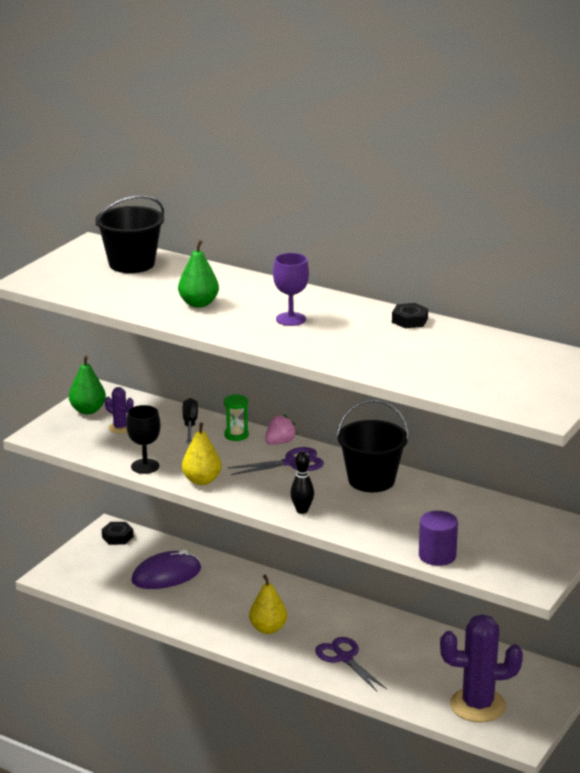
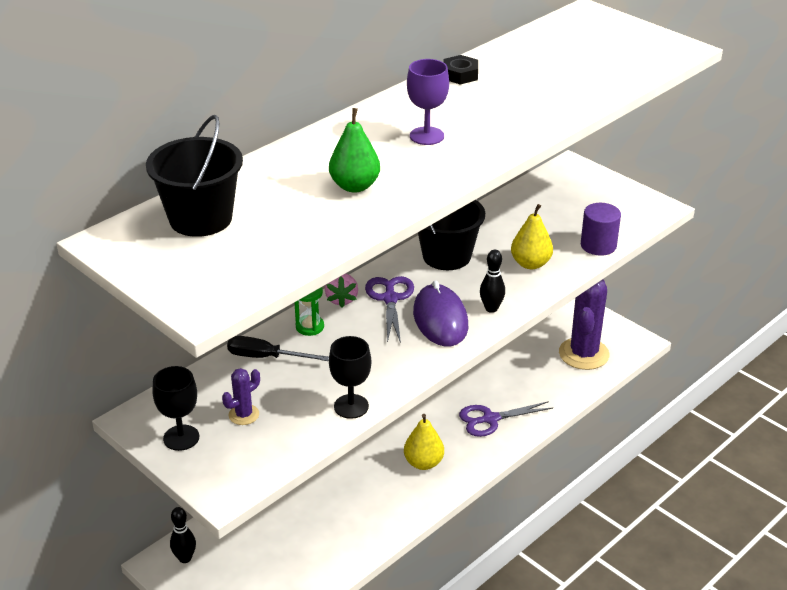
camera: 75 degrees left, 10 degrees up
(88, 410) = (181, 438): green pear -> black goblet
(117, 537) = (185, 558): black nut -> black bowling pin
(166, 575) = (289, 526): purple mouse -> purple mouse (440, 319)
(201, 480) = (402, 367): yellow pear -> yellow pear (530, 264)
(280, 442) = (341, 299): pink strawberry -> pink strawberry turned 150 degrees counterclockwise

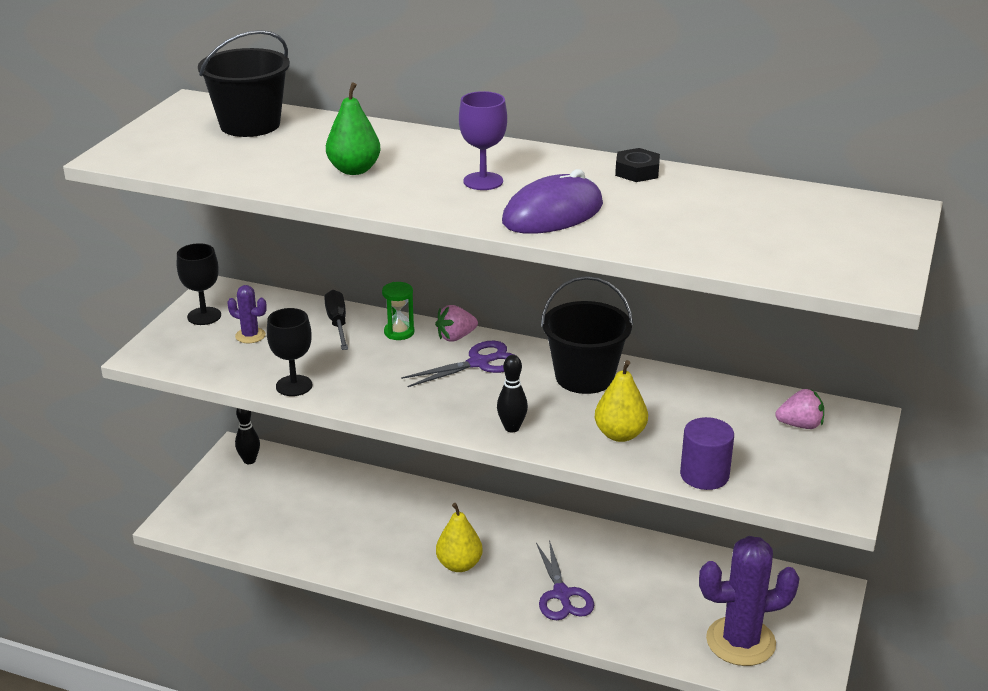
camera: 65 degrees right, 5 degrees down
(440, 319) = (467, 401): purple mouse -> purple mouse (553, 214)
(490, 419) = (562, 594): purple scissors -> purple scissors turned 150 degrees counterclockwise
(565, 191) = (800, 425): none -> pink strawberry

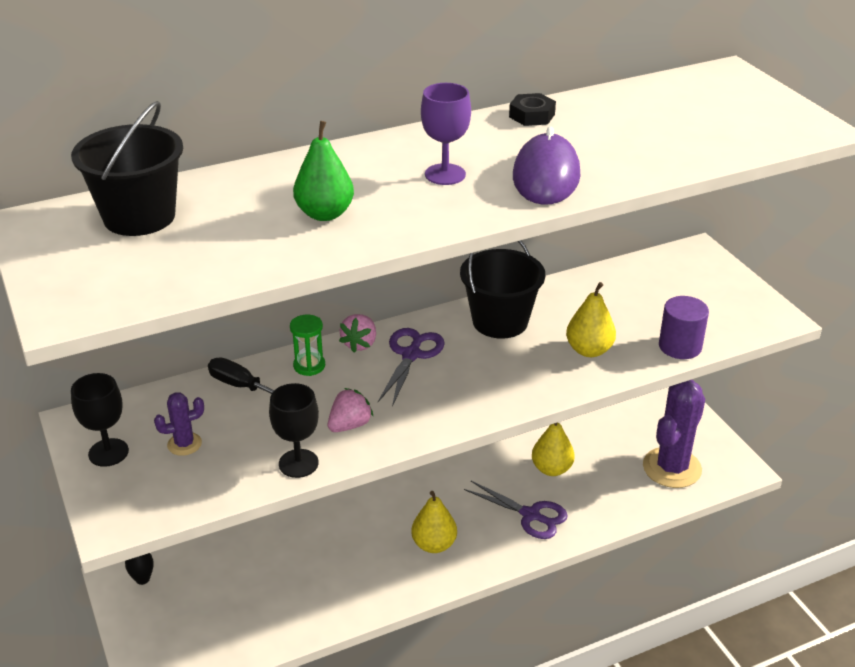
camera: 45 degrees left, 5 degrees up
(512, 428) = (515, 391): black bowling pin -> none
(630, 574) = (551, 469): none -> yellow pear
(800, 425) = (675, 277): pink strawberry -> pink strawberry (349, 425)

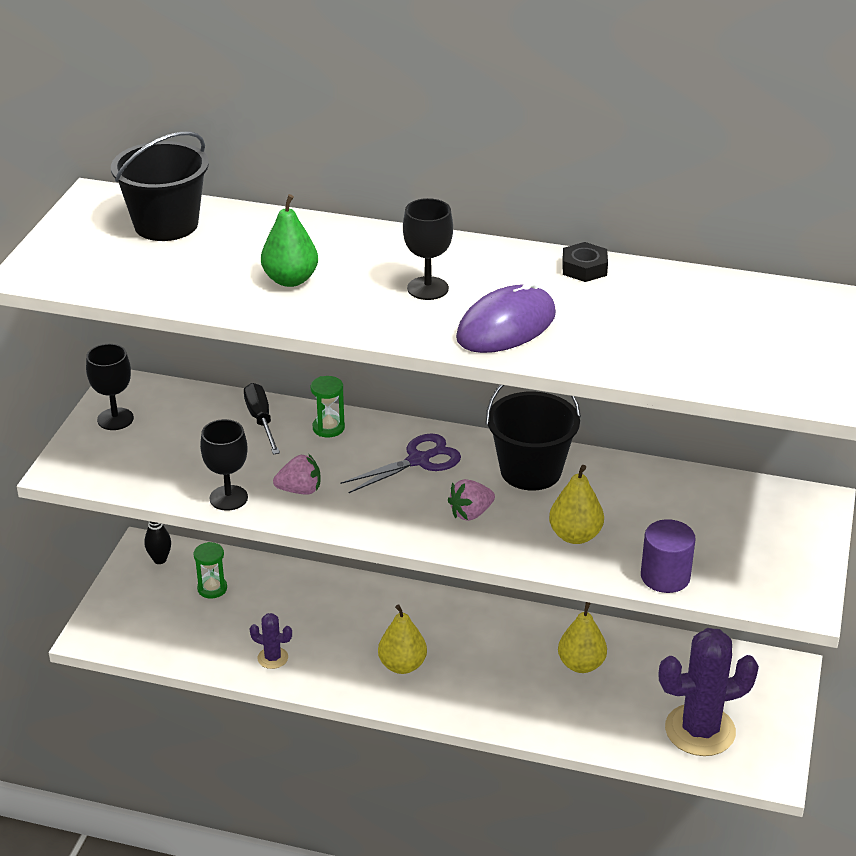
camera: 40 degrees right, 0 degrees up
(184, 444) = (170, 440): purple cactus -> purple cactus (273, 658)
(216, 576) = (212, 588): none -> green hourglass
(360, 344) = (389, 430): pink strawberry -> pink strawberry (471, 513)
(445, 174) = (428, 288): purple goblet -> black goblet
(530, 515) = (513, 691): purple scissors -> none

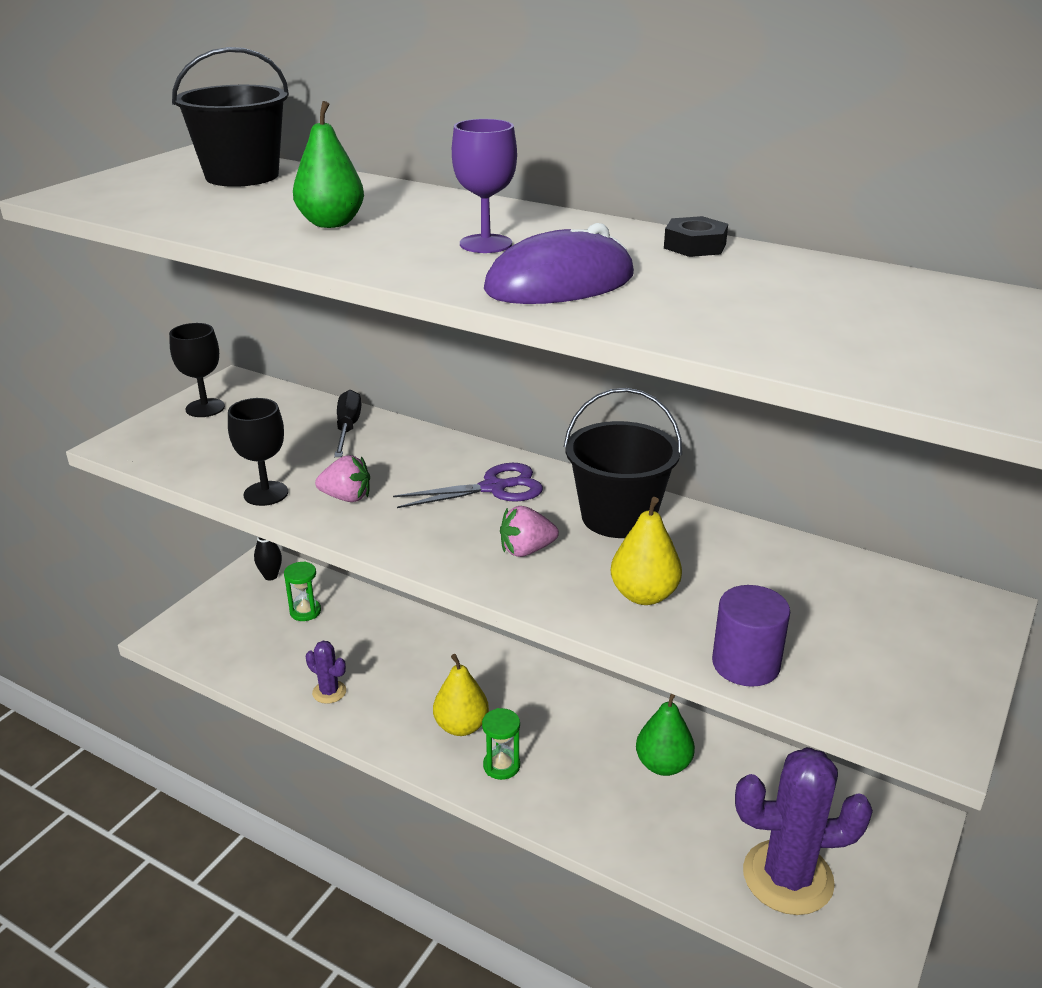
camera: 15 degrees right, 5 degrees down
(328, 428) = (413, 444): green hourglass -> green hourglass (501, 766)
(428, 288) = (486, 244): black goblet -> purple goblet
(581, 664) = (663, 765): yellow pear -> green pear

